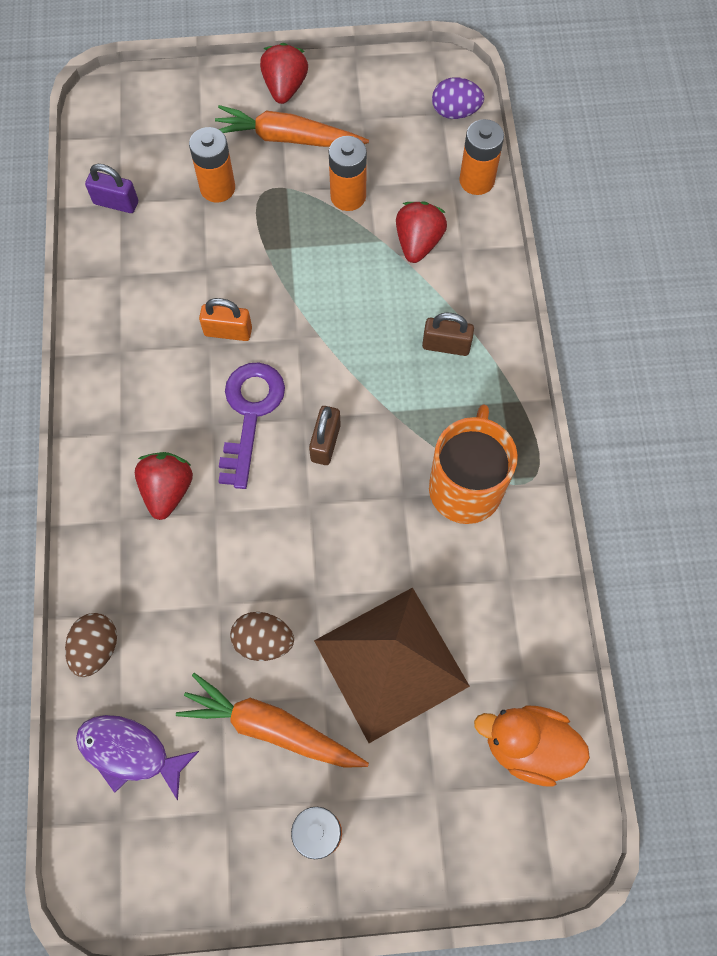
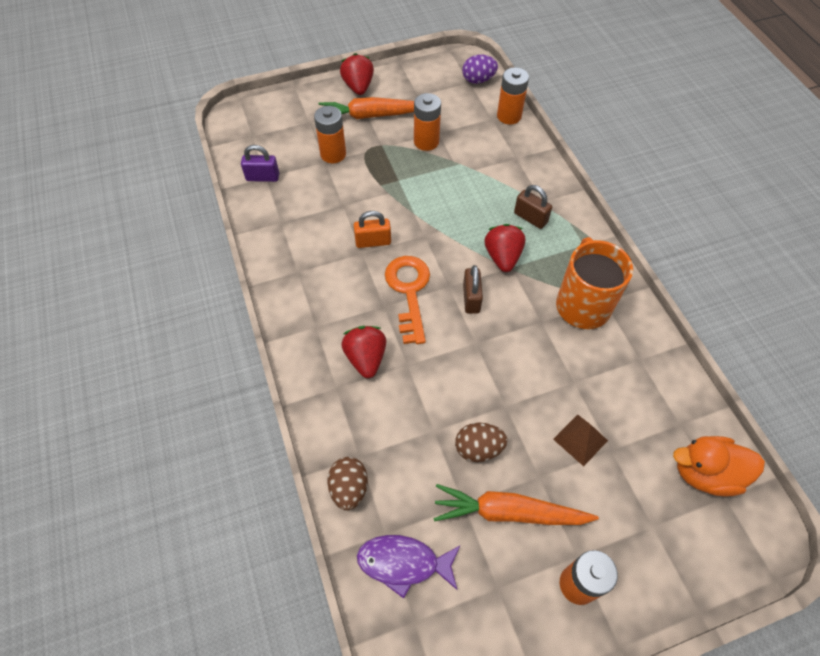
camera: 15 degrees left, 10 degrees down
(250, 413) = (409, 291): purple key -> orange key
(391, 663) = (580, 440): brown pyramid -> brown pyramid, size x0.43
(418, 243) = (485, 160): red strawberry -> red strawberry (502, 257)
(446, 345) = (530, 218): brown padlock -> brown padlock turned 45 degrees clockwise

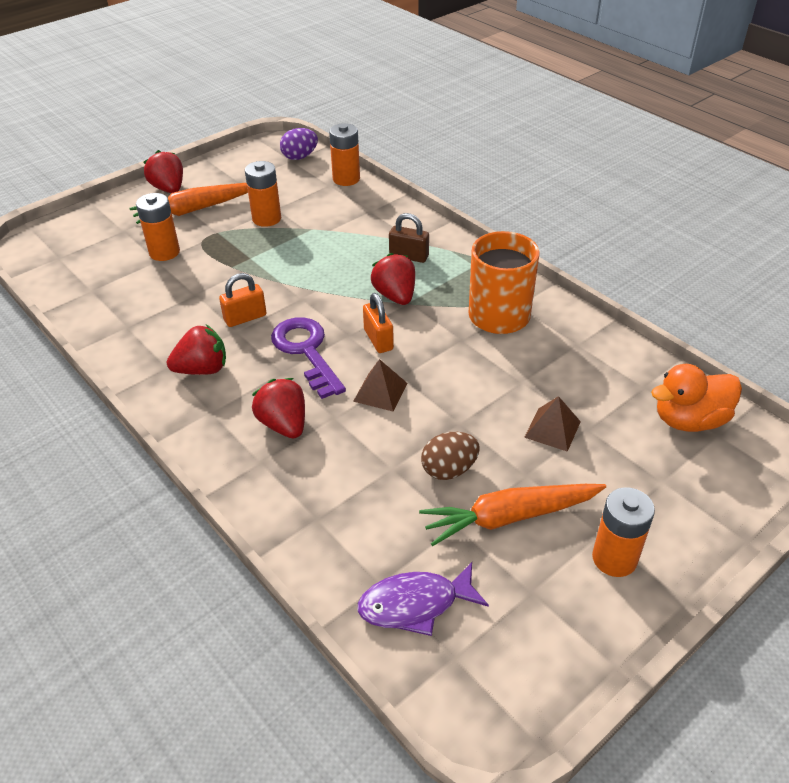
camera: 20 degrees left, 15 degrees down
(262, 177) = (87, 291): purple padlock -> none
(323, 283) = (202, 369): none -> red strawberry
(349, 488) = (318, 553): brown egg -> none
(409, 291) = (306, 351): orange key -> purple key
(453, 352) = (380, 392): none -> brown pyramid
(471, 298) = (378, 340): brown padlock -> orange padlock

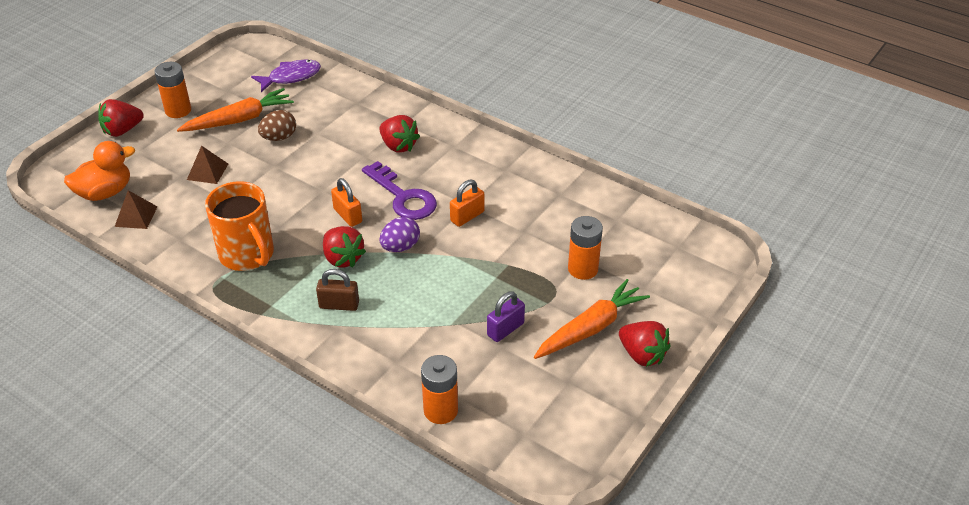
camera: 165 degrees right, 0 degrees up
(202, 369) = (477, 171): red strawberry -> red strawberry (122, 130)
(266, 219) = (505, 329): orange battery -> purple padlock
(300, 157) = (516, 443): purple egg -> purple egg (400, 247)
(380, 392) = (336, 177): brown pyramid -> brown pyramid (136, 216)

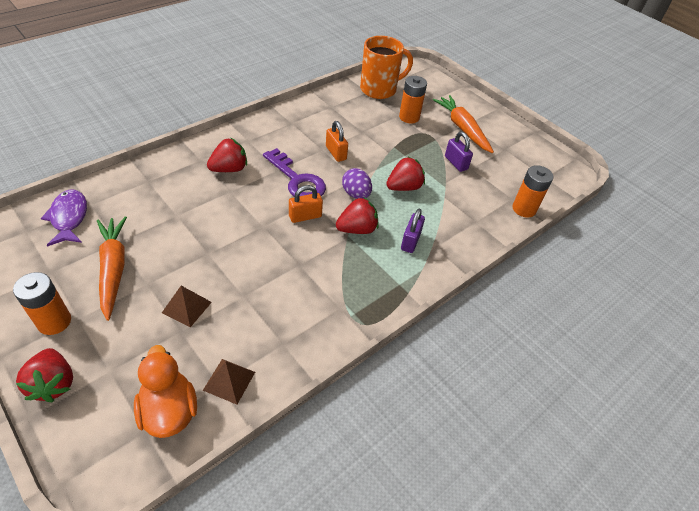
camera: 80 degrees left, 5 degrees up
(247, 255) = (329, 291): orange mug -> orange mug (379, 89)
(279, 137) = (166, 243): brown egg -> none
(339, 305) = (410, 241): brown padlock -> purple padlock
(403, 197) = (297, 180): purple key -> purple key turned 75 degrees clockwise
(642, 355) = (488, 116): red strawberry -> red strawberry (404, 187)

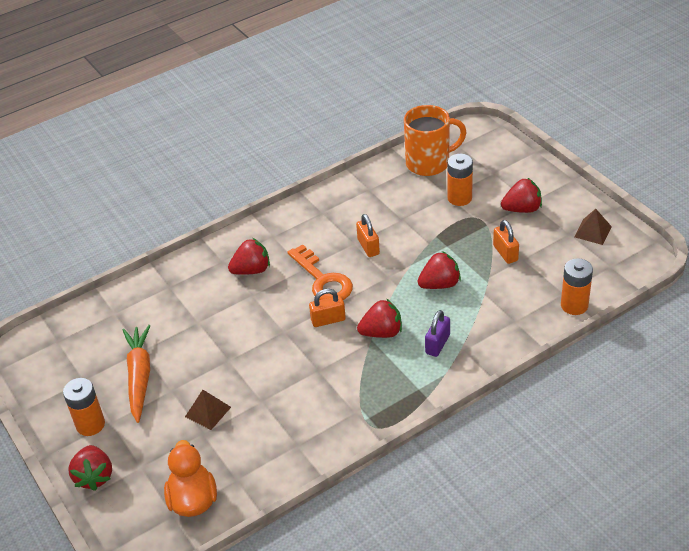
camera: 15 degrees right, 5 degrees down
(69, 218) = (95, 327): purple fish -> none
(229, 381) = (246, 476): brown pyramid -> brown pyramid (592, 231)
(297, 180) = (323, 280): purple key -> orange key
(356, 194) = (385, 294): purple egg -> none
(456, 163) = (505, 253): purple padlock -> orange padlock
(462, 128) = (522, 209): orange carrot -> red strawberry

